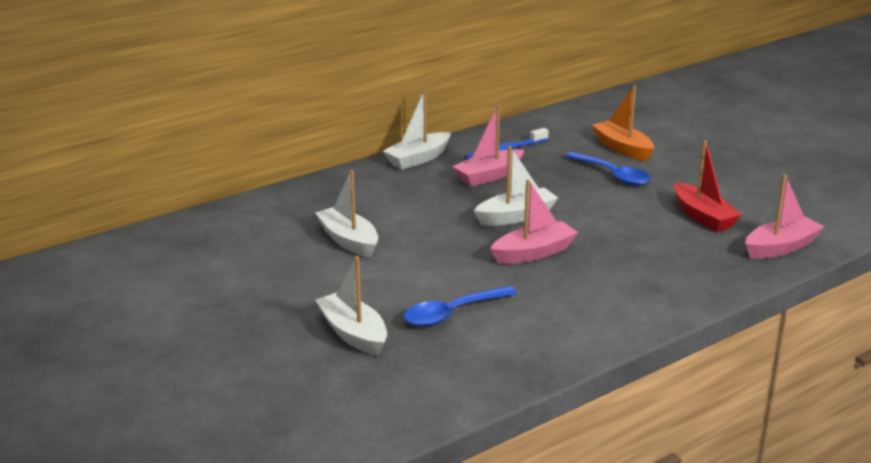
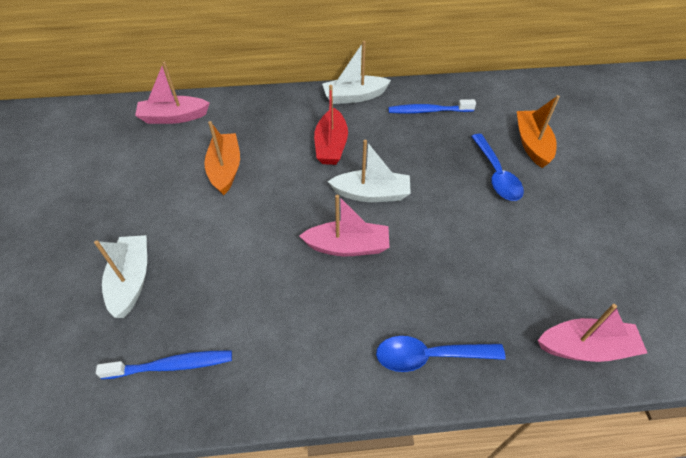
camera: 30 degrees right, 25 degrees up
(349, 241) = (225, 169): white boat -> orange boat
(452, 313) = (220, 293): blue spoon -> blue spoon (429, 356)
(464, 364) = (171, 365): none -> blue toothbrush
(489, 176) = (391, 136): pink boat -> pink boat (174, 117)
(702, 217) = (538, 265): red boat -> red boat (331, 145)

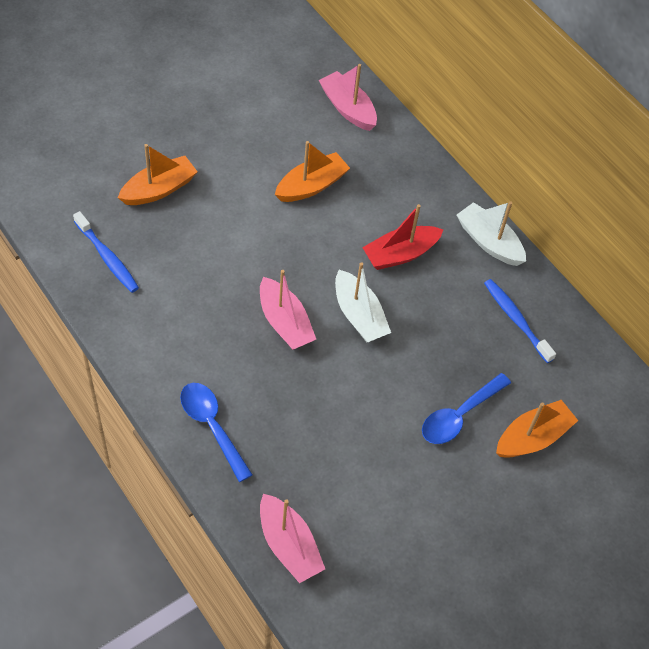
camera: 55 degrees right, 5 degrees up
(132, 280) = (159, 189): white boat -> orange boat

